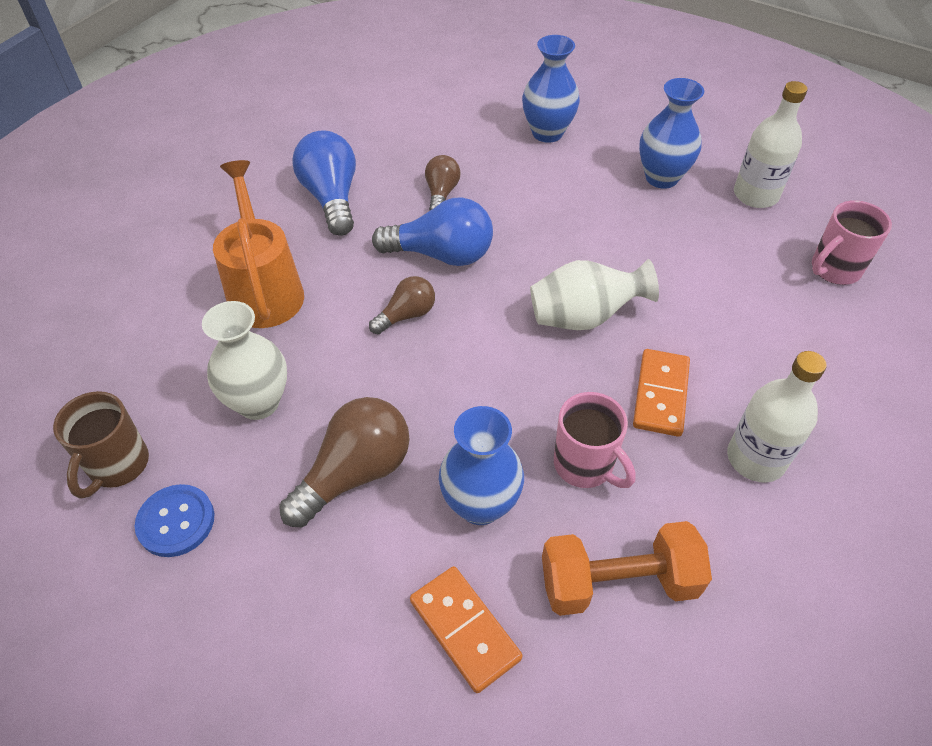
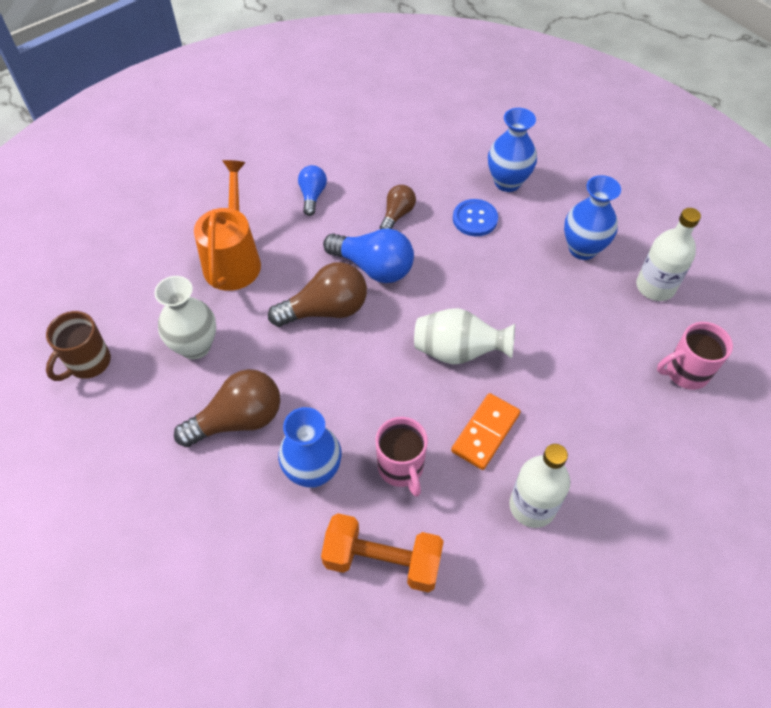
camera: 20 degrees right, 5 degrees up
(176, 521) = (110, 415): blue button -> blue button (475, 219)
(331, 198) = (312, 196): blue light bulb -> blue light bulb, size x0.58
(406, 315) = (326, 310): brown light bulb -> brown light bulb, size x1.72
(464, 629) = (263, 555): orange domino -> none

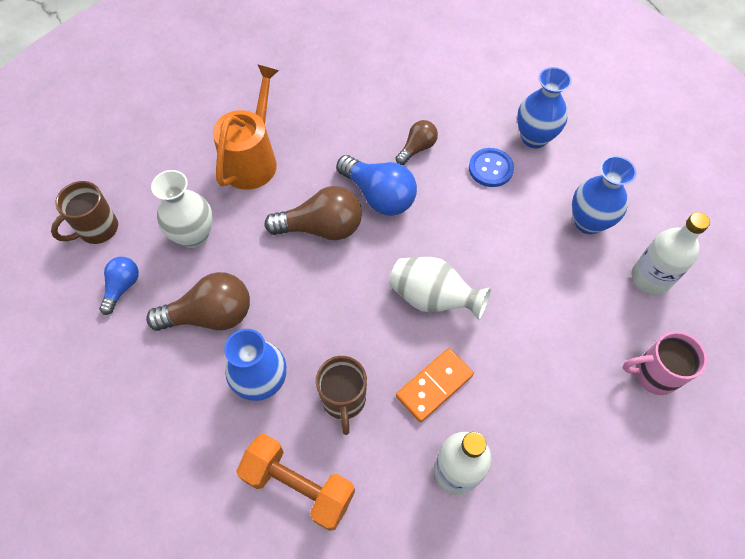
camera: 15 degrees right, 5 degrees up
(312, 196) = (343, 113): blue light bulb -> blue light bulb (122, 287)
(401, 468) = (344, 400): pink mug -> brown mug

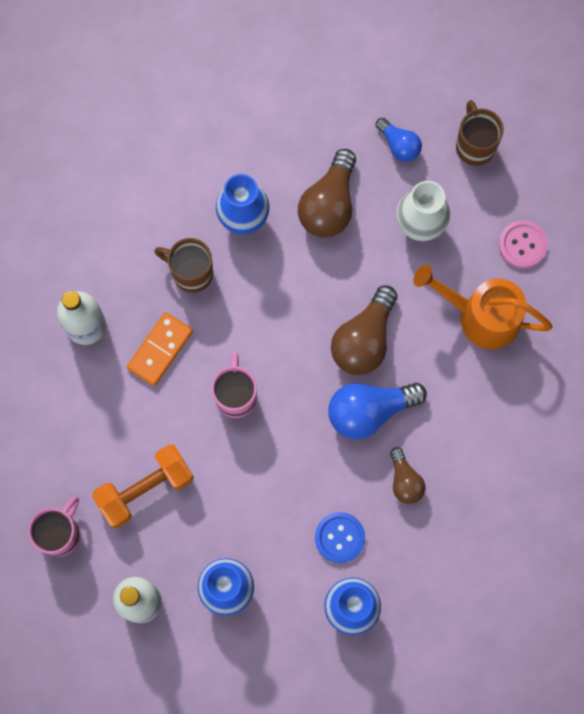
camera: 120 degrees right, 15 degrees up
(175, 158) = (522, 245): none -> pink button
(253, 159) = (480, 316): orange watering can -> orange watering can turned 150 degrees clockwise
(299, 486) = (146, 206): orange dumbbell -> orange dumbbell (145, 489)
(433, 298) = (236, 396): white vase -> pink mug
(434, 386) = (160, 349): orange domino -> orange domino turned 45 degrees clockwise

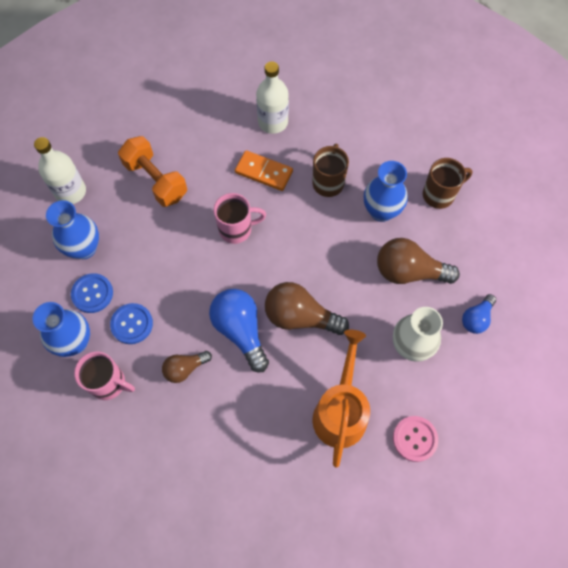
camera: 80 degrees right, 10 degrees down
(60, 533) = (117, 133): pink mug -> pink mug (109, 383)
(291, 582) = (92, 293): none -> blue button
(474, 145) = (495, 382): brown mug -> brown mug (439, 195)

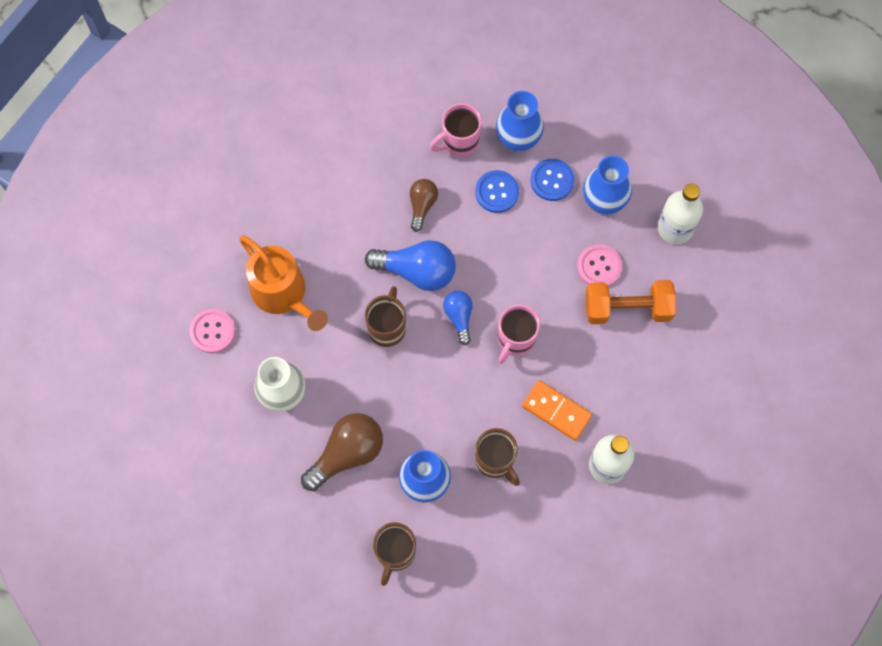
camera: 130 degrees right, 5 degrees up
(138, 217) = (599, 267): none -> pink button
(264, 172) = (556, 411): orange domino -> orange domino turned 60 degrees clockwise
(300, 317) = (387, 327): brown light bulb -> brown mug
(476, 318) = (257, 471): blue light bulb -> blue light bulb (459, 317)

